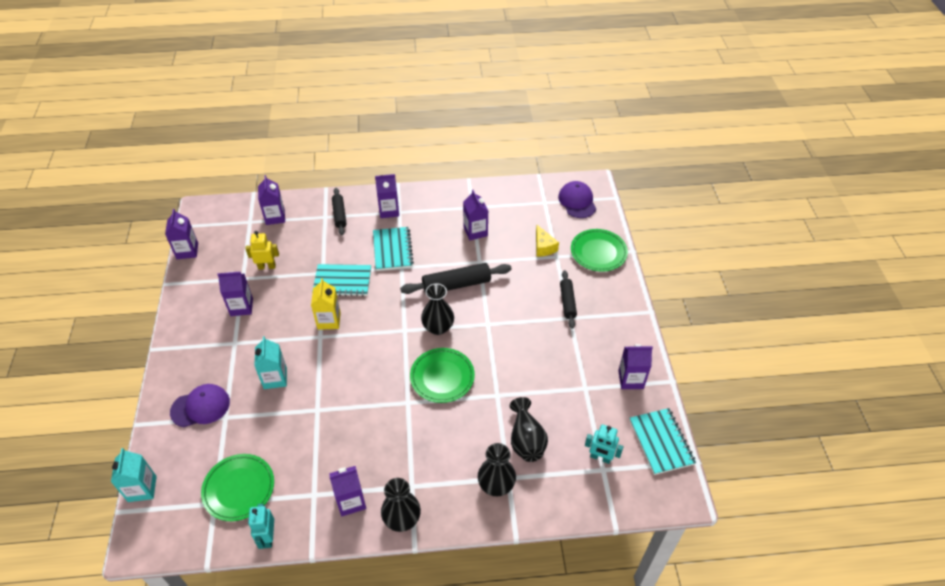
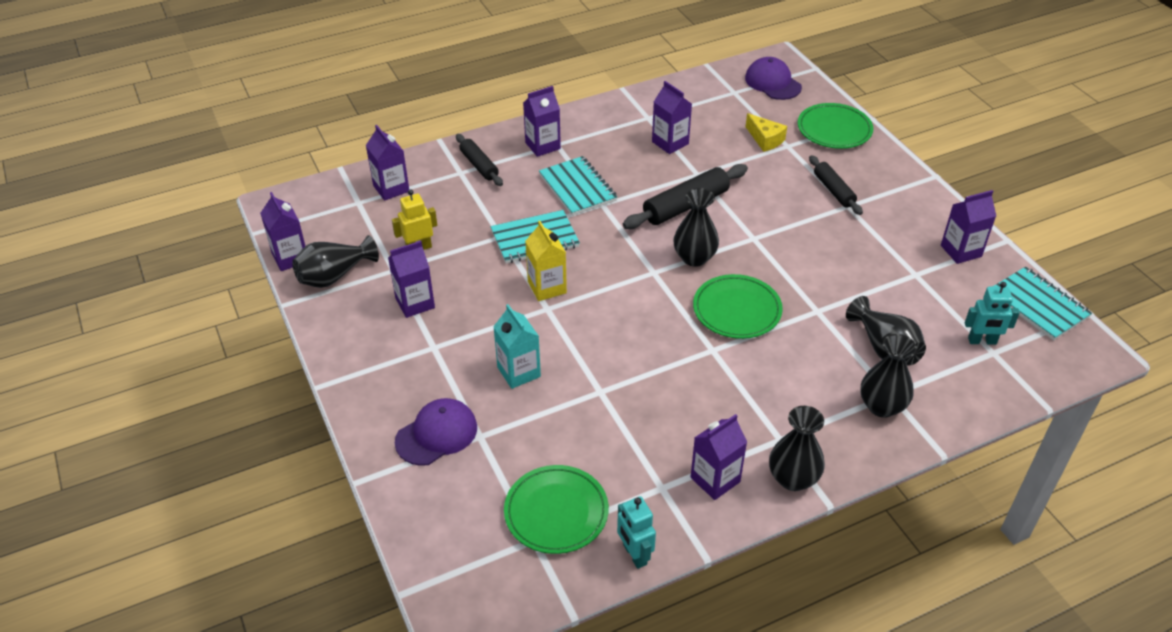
camera: 20 degrees left, 5 degrees down
(142, 489) = (418, 555): turquoise carton -> none
(205, 272) = (334, 276): none -> black vase

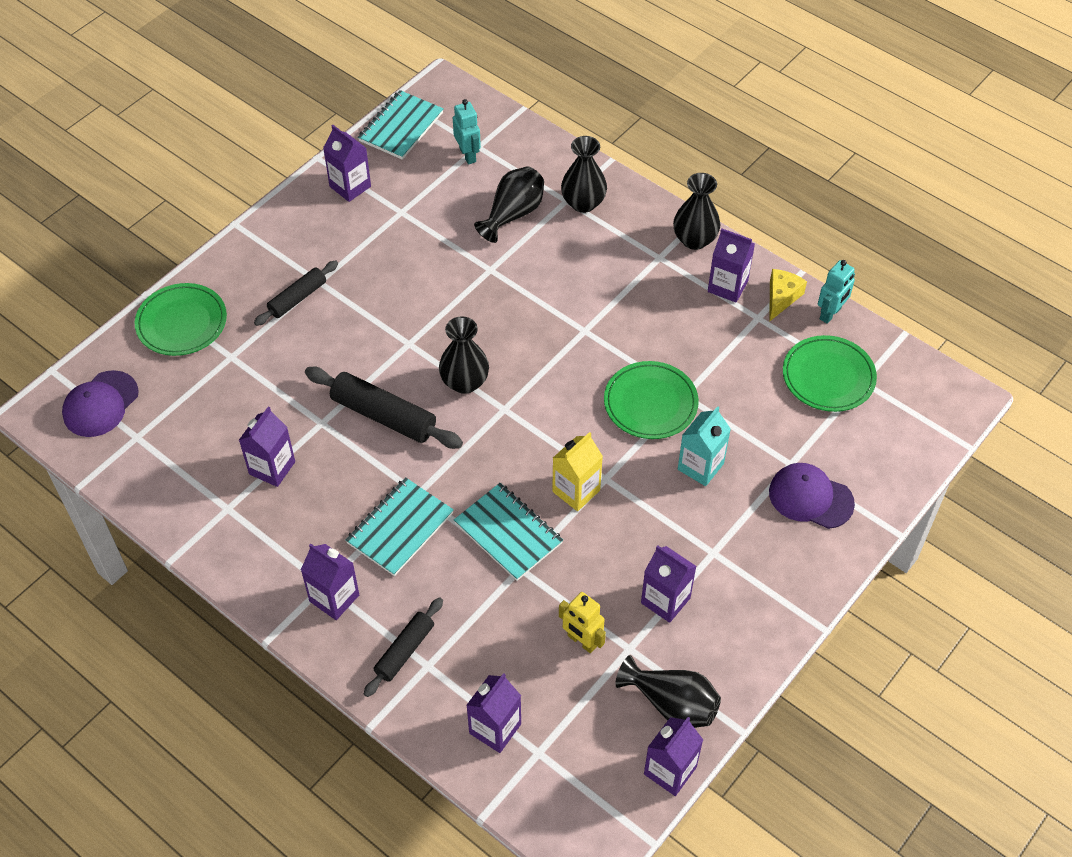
camera: 115 degrees left, 10 degrees up
(737, 310) = (522, 327): green plate -> green plate (650, 403)
(765, 139) = (227, 379): yellow cheese -> yellow cheese (781, 297)

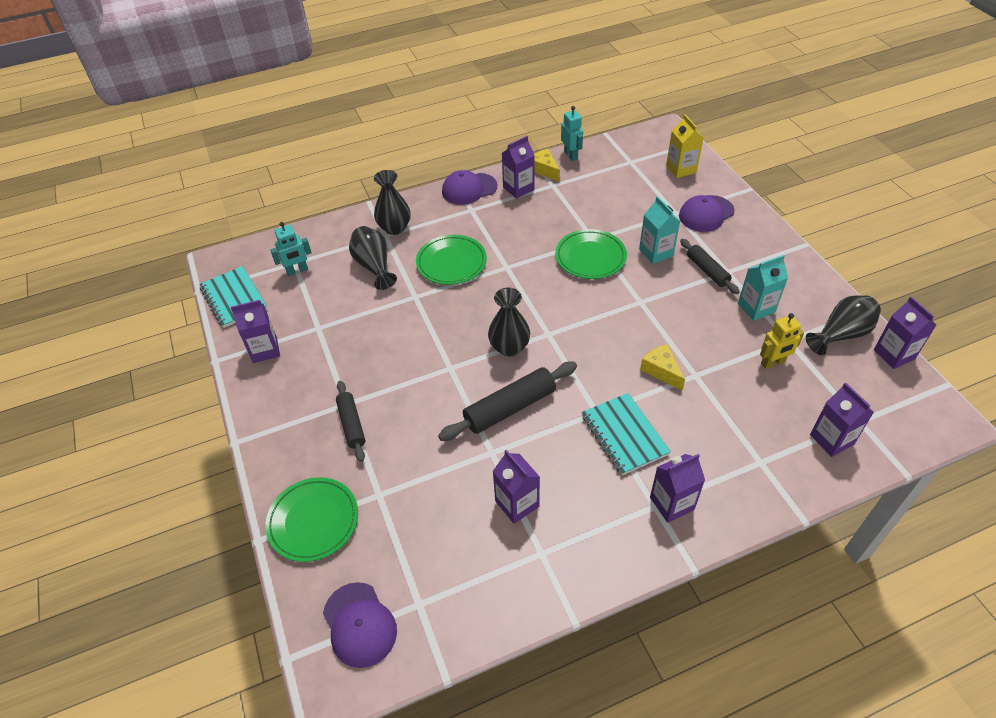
camera: 60 degrees left, 5 degrees down
(405, 651) = (742, 472): black rolling pin -> black rolling pin (707, 271)
(468, 155) = (297, 271): turquoise robot -> turquoise robot turned 150 degrees clockwise
(508, 533) = (661, 370): turquoise notebook -> yellow cheese
(576, 491) = (643, 320): yellow carton -> yellow carton (681, 169)
(665, 600) = (756, 308): purple carton -> turquoise carton
(694, 240) = (469, 189): black vase -> purple cap
(828, 377) = (618, 173): green plate -> green plate (451, 263)

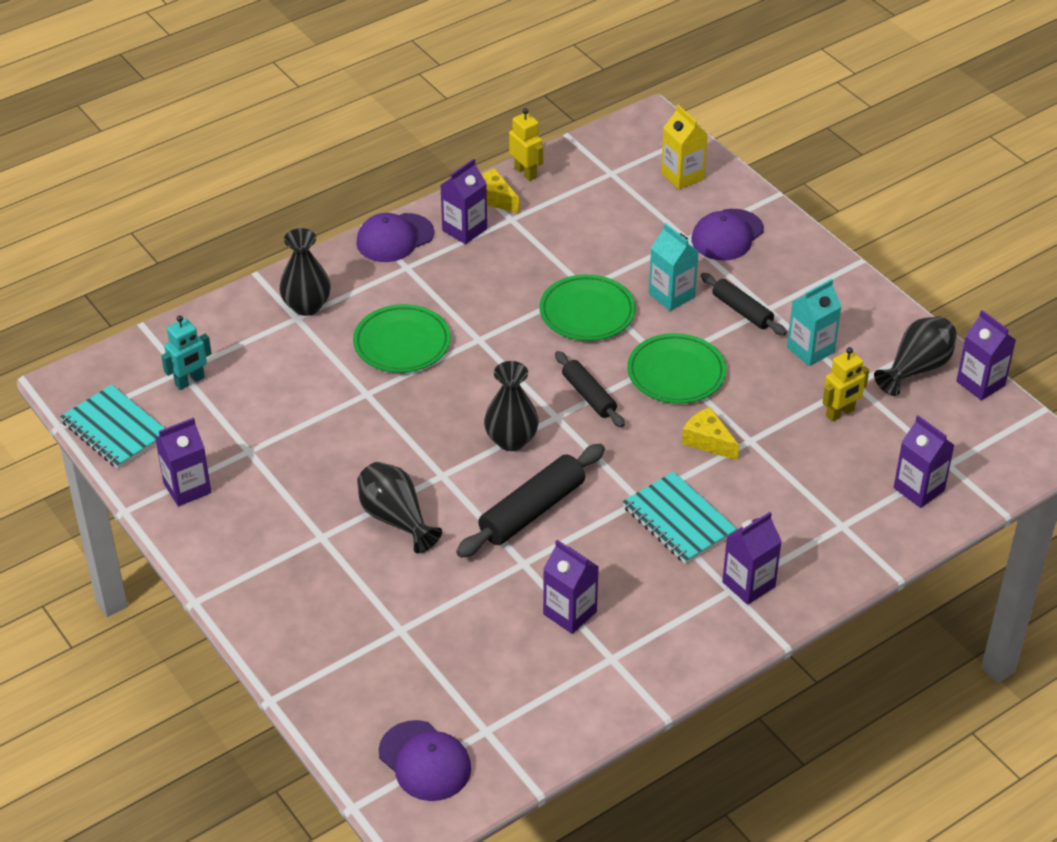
camera: 15 degrees left, 5 degrees down
(313, 521) = (330, 670): green plate -> green plate (676, 373)
(351, 424) = (338, 559): black rolling pin -> black rolling pin (588, 396)
(374, 266) = (296, 361): black vase -> black vase (396, 519)
(571, 155) = (525, 173): turquoise robot -> yellow robot

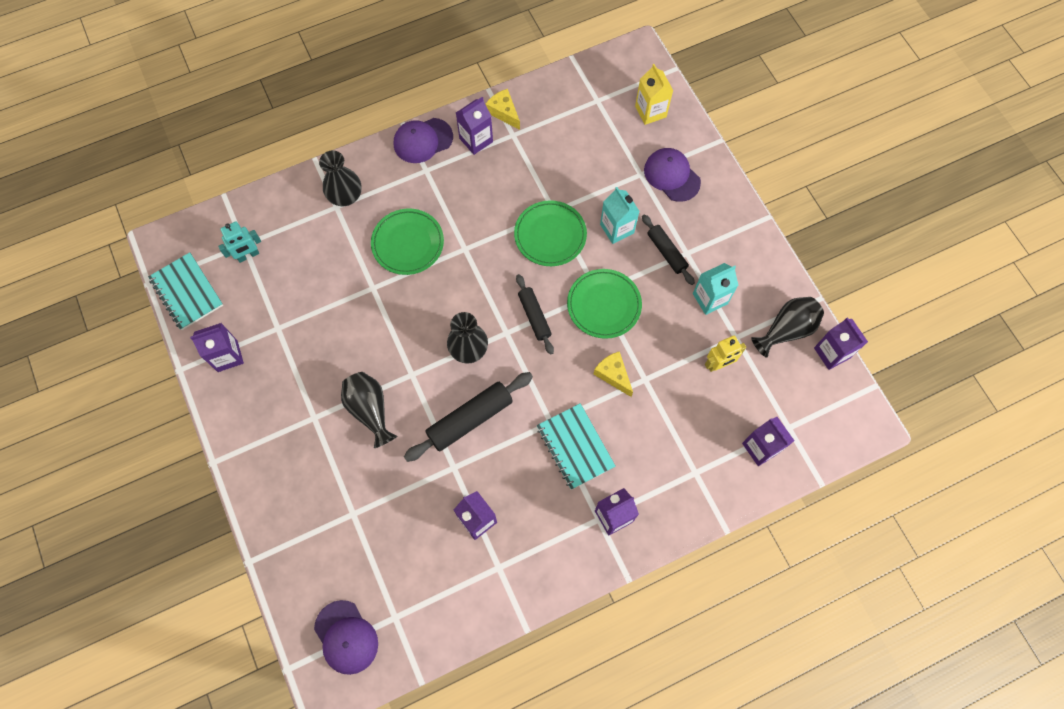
camera: 10 degrees right, 25 degrees up
(525, 173) = (533, 90): yellow robot -> none
(727, 235) = (672, 176): purple cap -> purple cap turned 90 degrees clockwise

